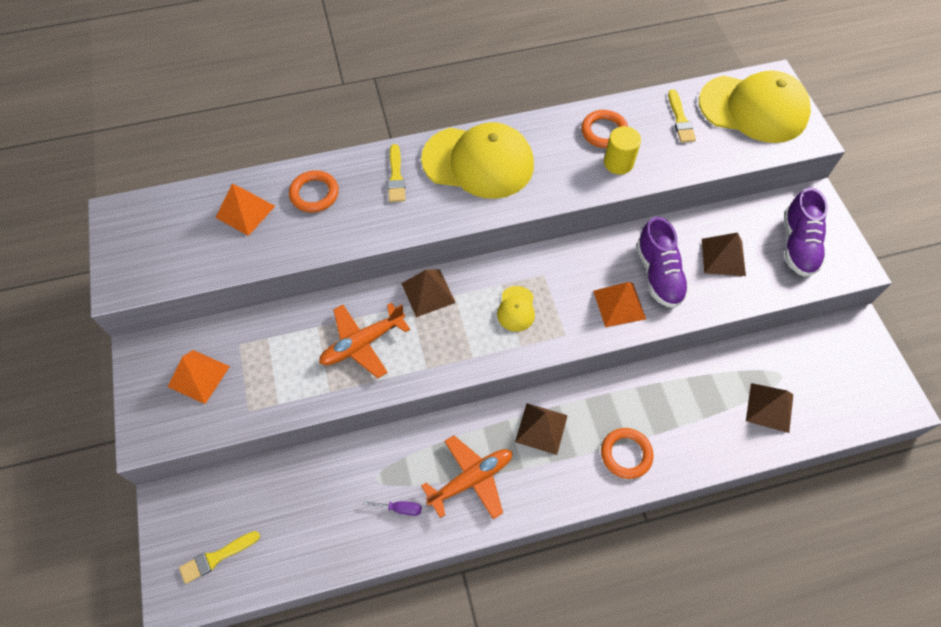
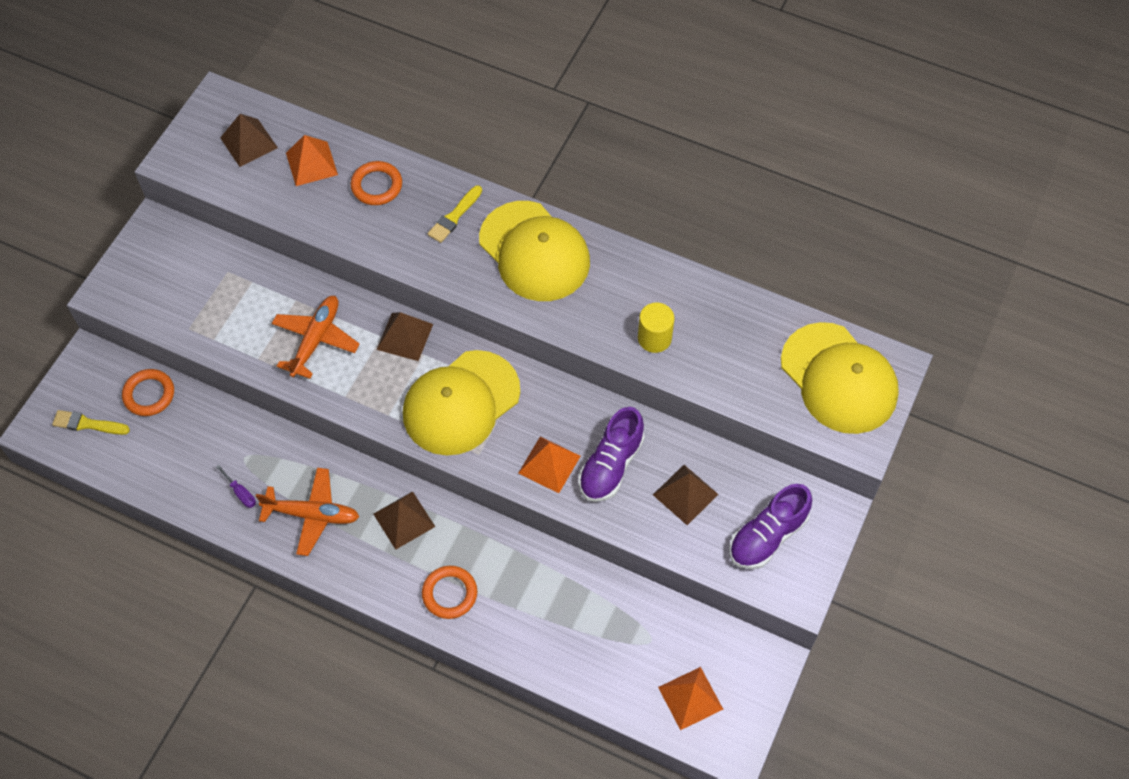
camera: 40 degrees right, 0 degrees up
(199, 376) = (178, 275): orange pyramid -> orange pyramid (690, 698)
(362, 343) = (316, 339): orange plane -> orange plane turned 105 degrees clockwise
(516, 309) = (461, 403): yellow cap -> yellow cap, size x2.31
(604, 132) = (673, 301): orange ring -> orange ring (149, 394)
(680, 119) = (756, 339): yellow brush -> none
(769, 407) = (610, 656): brown pyramid -> brown pyramid (249, 142)

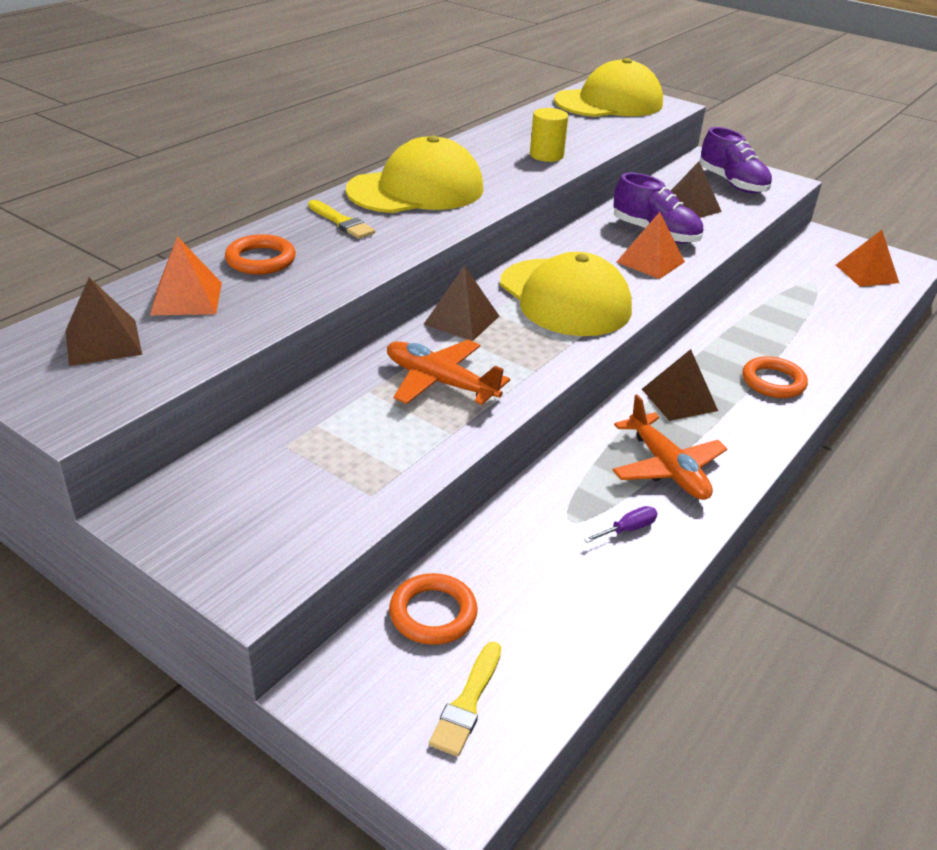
camera: 80 degrees left, 25 degrees down
(312, 514) = (667, 468): orange plane -> orange plane turned 135 degrees clockwise

